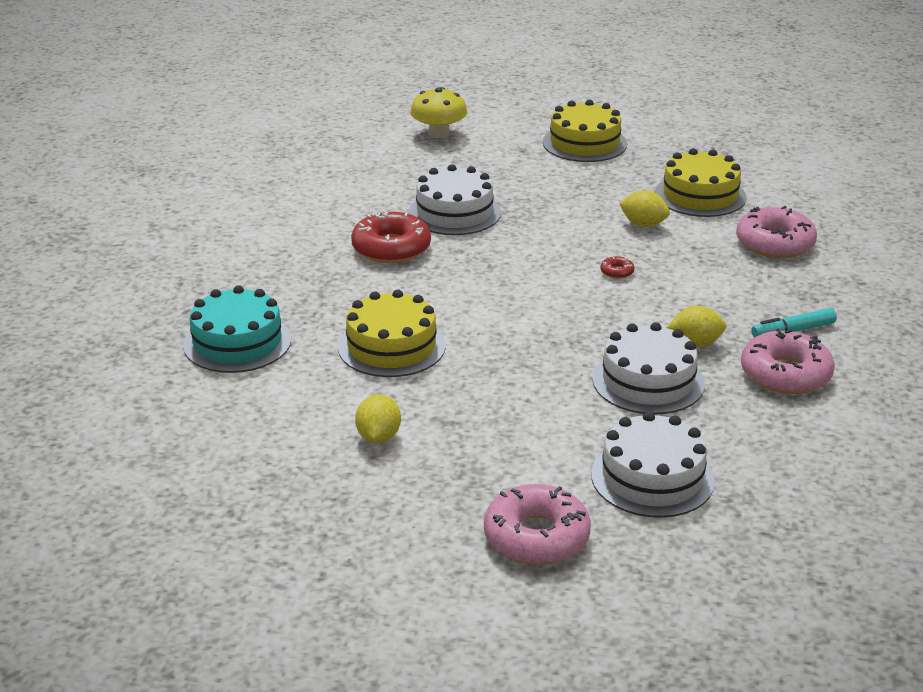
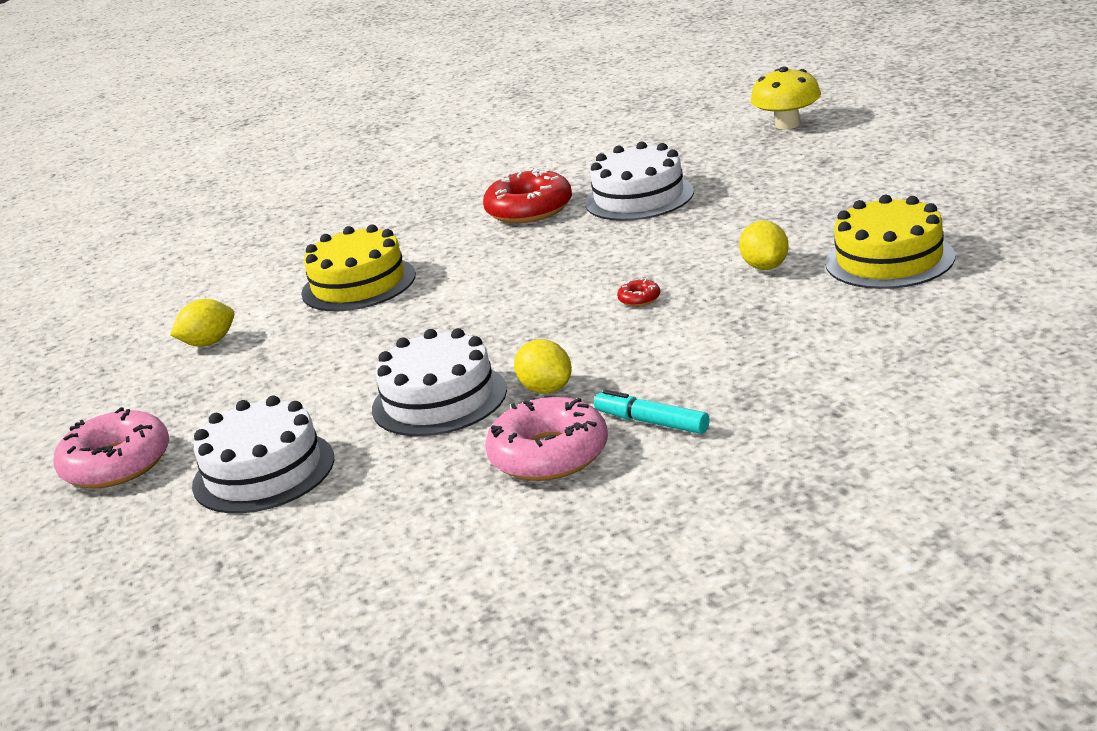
camera: 60 degrees right, 5 degrees down
(237, 342) = (293, 239): turquoise cake -> none
(584, 143) = (899, 171): yellow cake -> none
(775, 243) = (846, 335): pink donut -> none

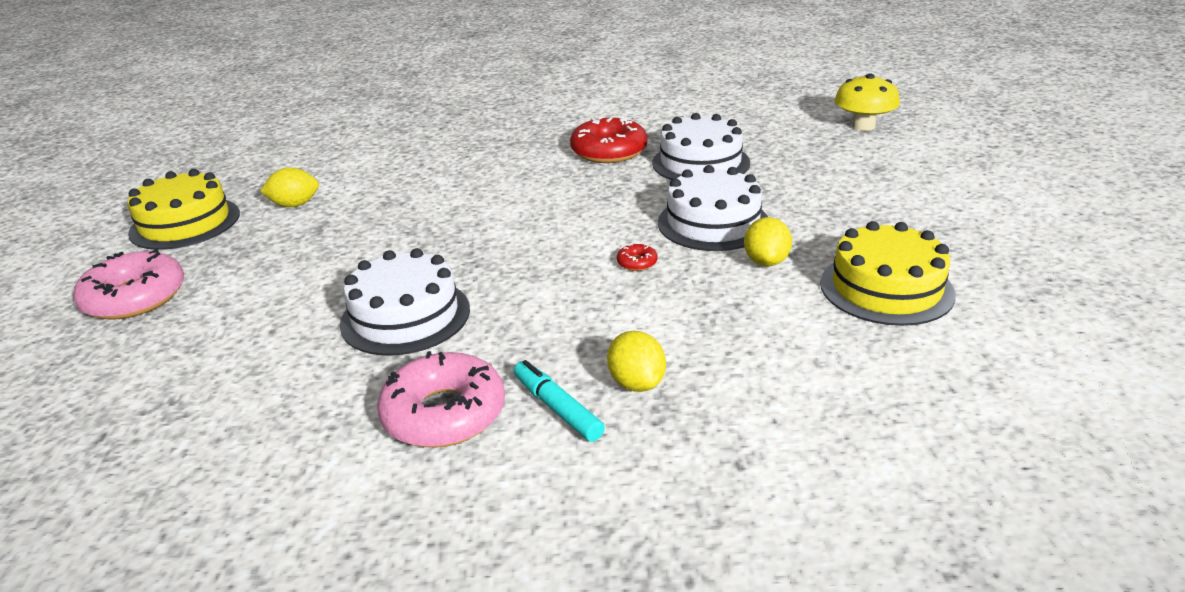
camera: 15 degrees right, 5 degrees up
(263, 472) = (219, 345): white cake -> white cake (713, 223)
(358, 284) = (437, 183): yellow cake -> yellow cake (185, 223)
(546, 389) = (496, 335): yellow lemon -> yellow lemon (636, 383)

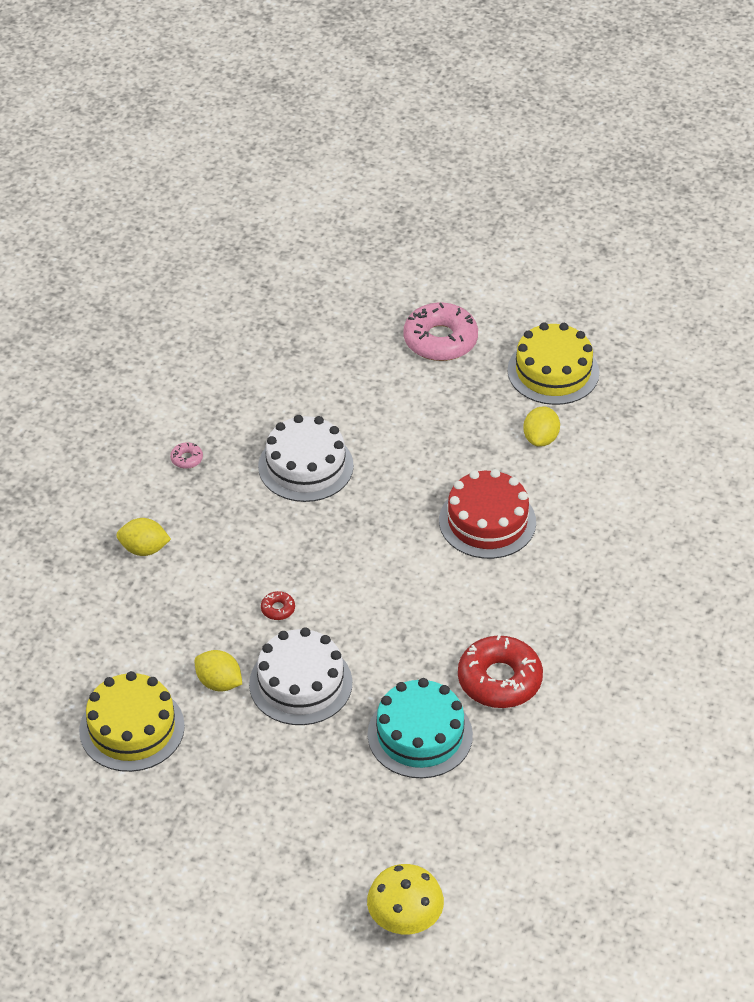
camera: 115 degrees right, 15 degrees up
(427, 199) = (487, 521): none -> red cake
(444, 413) = (186, 459): pink donut -> pink donut, size x0.42
(557, 408) = (151, 506): turquoise marker -> none
(700, 163) = (420, 735): white cake -> turquoise cake

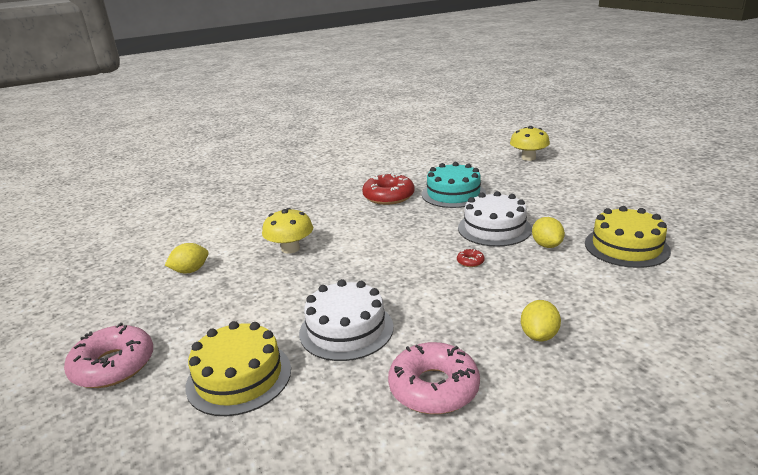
camera: 135 degrees left, 20 degrees down
(144, 549) = (539, 335): yellow lemon -> yellow lemon turned 60 degrees clockwise
(186, 459) = (434, 387): pink donut -> pink donut, size x2.41
(487, 521) = (290, 248): red cake -> yellow mushroom
(553, 371) = (108, 301): yellow cake -> yellow cake (239, 377)

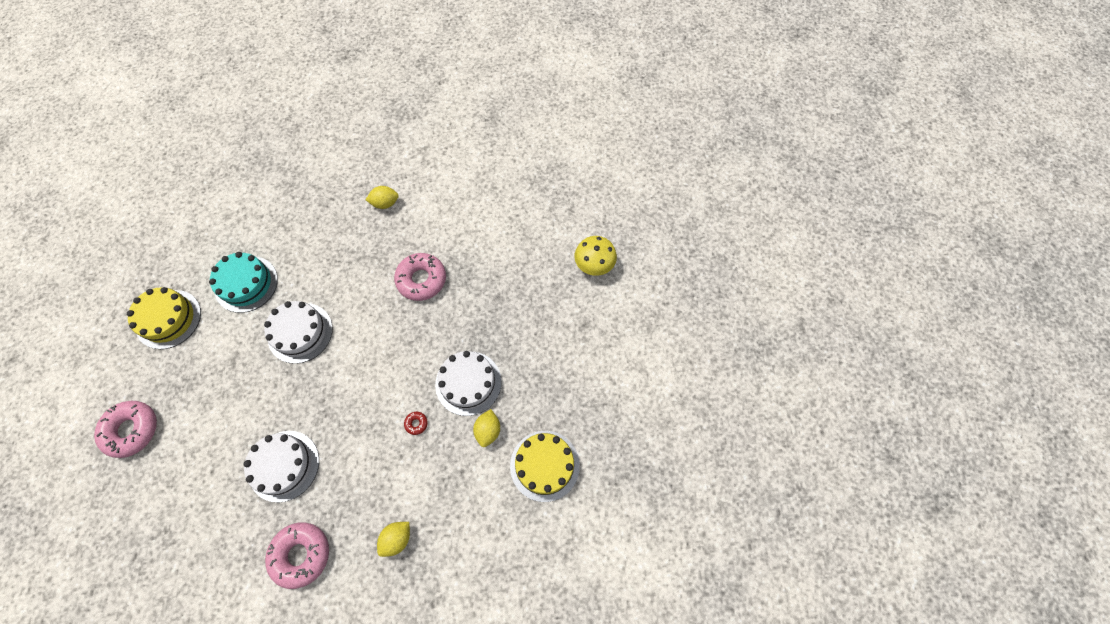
camera: 20 degrees right, 40 degrees up
(190, 271) = (217, 330): yellow lemon -> yellow lemon (385, 203)
(239, 377) = (198, 483): yellow cake -> yellow cake (168, 319)
(290, 248) = (300, 333): yellow mushroom -> white cake
(388, 196) = (421, 280): red donut -> pink donut
(453, 194) = (477, 304): turquoise cake -> turquoise cake (246, 284)

